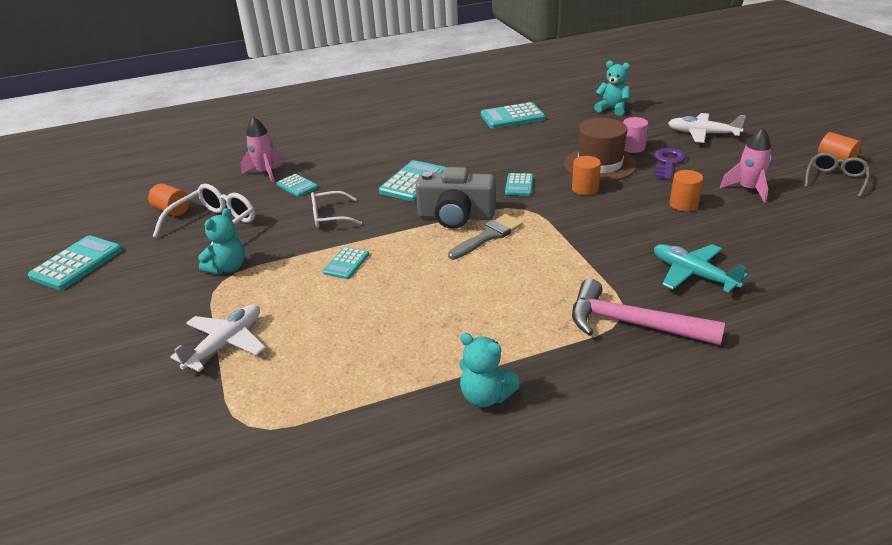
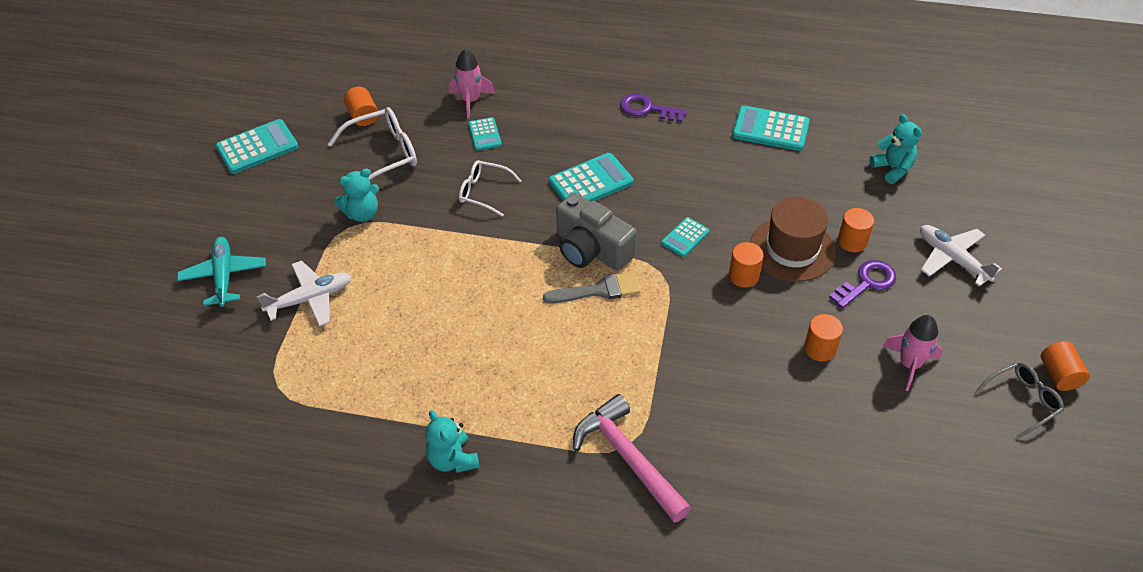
camera: 30 degrees right, 15 degrees up
(346, 263) = (455, 259): turquoise calculator -> none
(414, 134) = (647, 109): none -> purple key
(632, 148) = (852, 241): pink cylinder -> orange cylinder
(693, 274) = (736, 437): turquoise plane -> turquoise plane (224, 276)

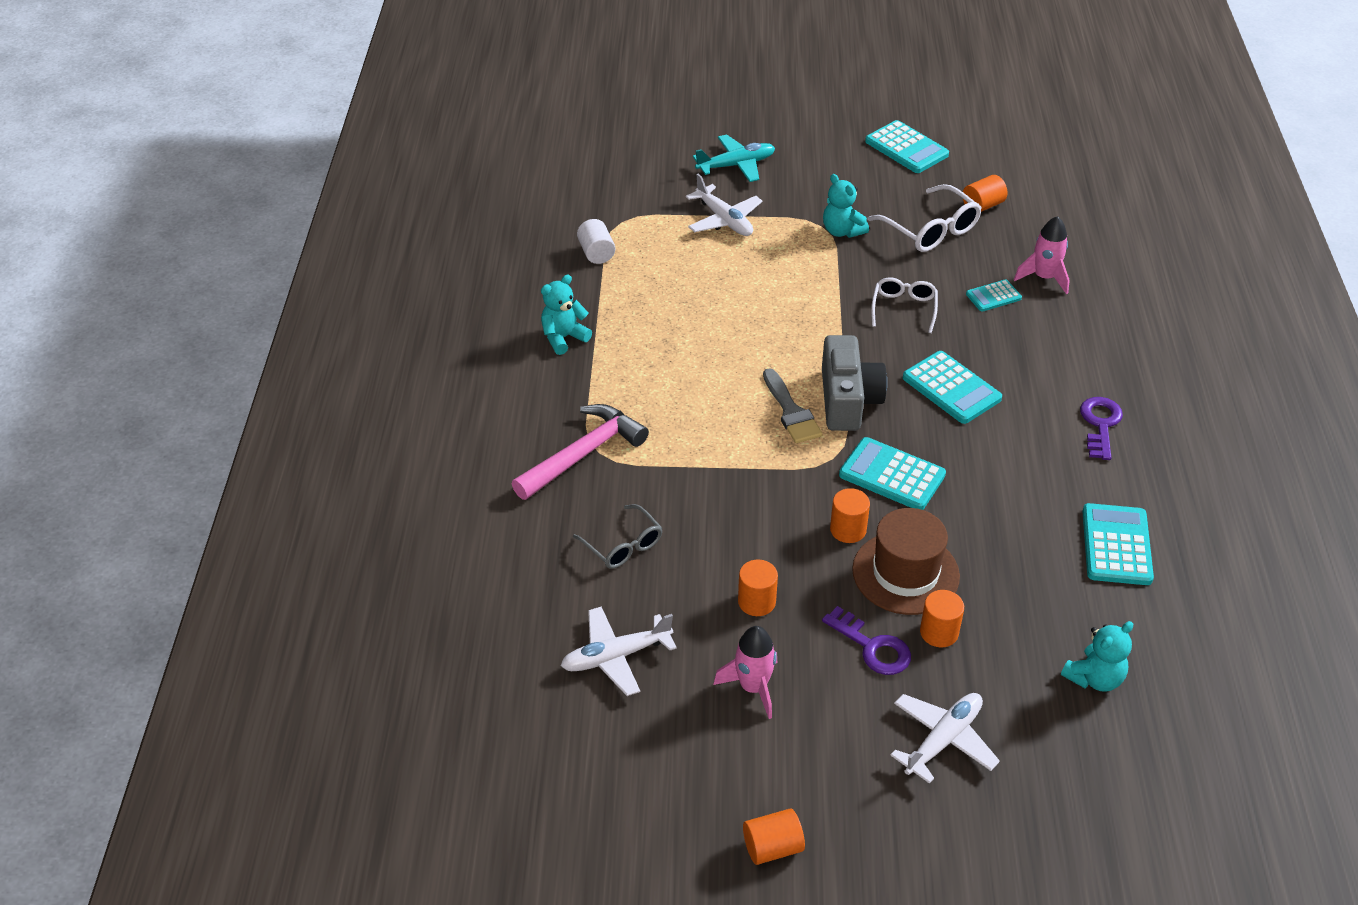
camera: 80 degrees right, 5 degrees down
(323, 415) = (596, 253): none -> white cylinder
(591, 249) = (848, 400): grey camera -> grey camera turned 150 degrees clockwise
(685, 237) = (892, 475): turquoise calculator -> turquoise calculator, size x1.72
(880, 458) = (615, 656): none -> white plane
(1022, 401) = (722, 802): grey glasses -> grey glasses (623, 545)

